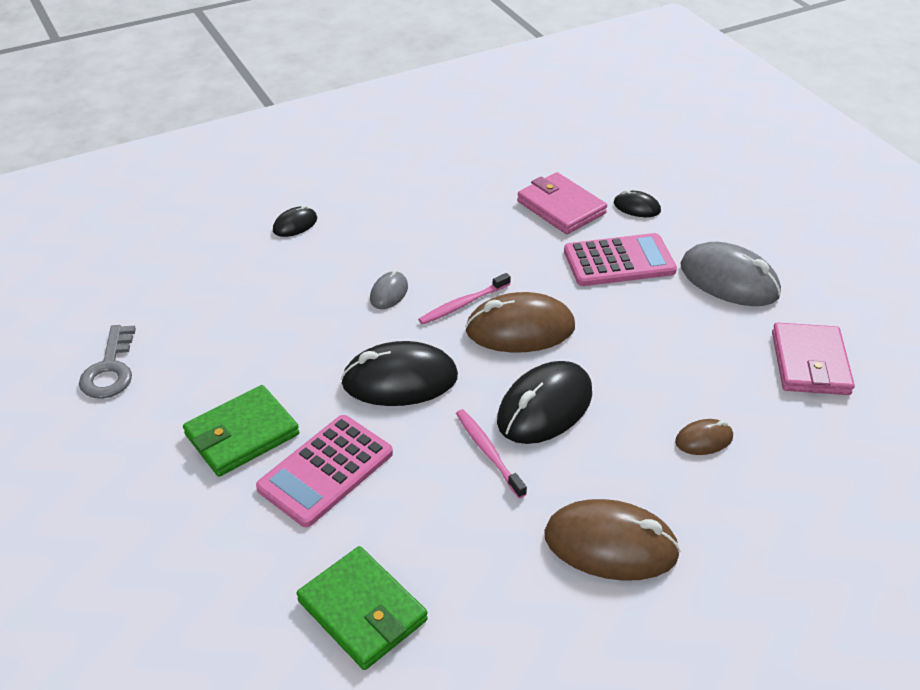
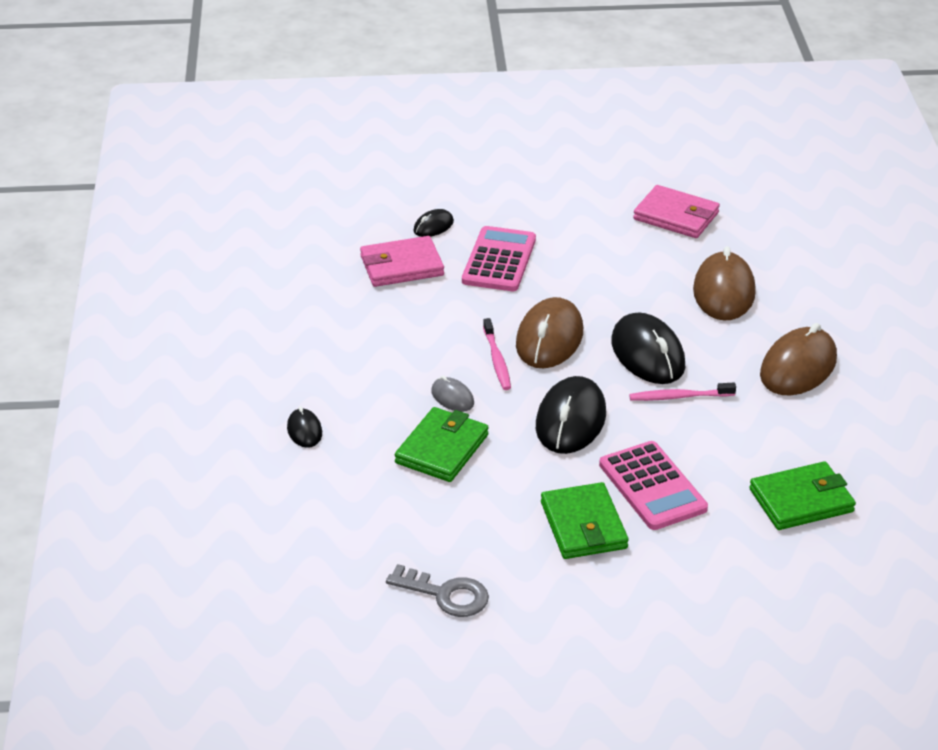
camera: 65 degrees left, 5 degrees down
(311, 308) = (442, 449): none -> green wallet
(704, 440) = (724, 292): brown mouse -> brown mouse, size x2.00
(729, 280) = (561, 216): grey mouse -> none

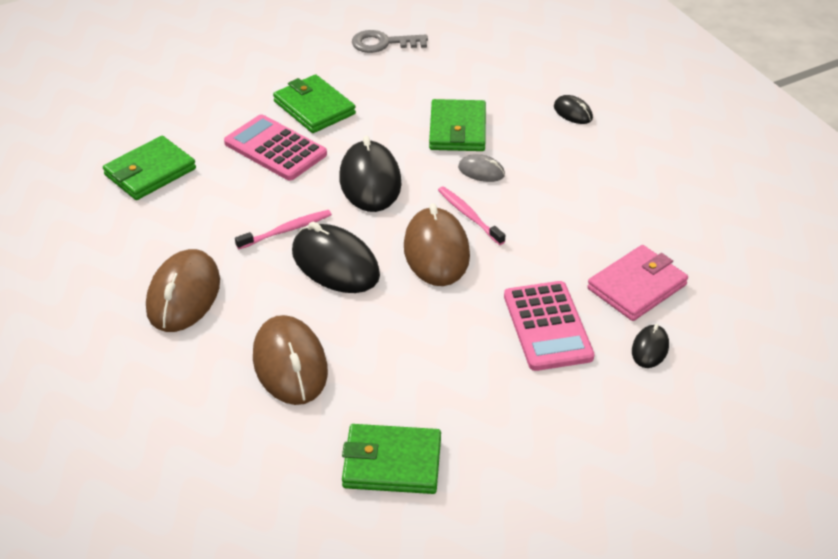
camera: 155 degrees right, 5 degrees up
(676, 216) = (392, 463): pink wallet -> green wallet

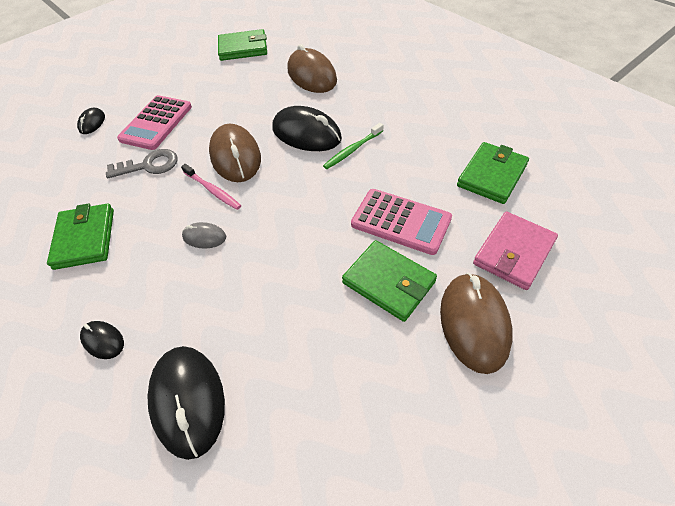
camera: 170 degrees right, 10 degrees up
(183, 295) = (397, 96): brown mouse -> brown mouse (474, 323)
(286, 230) = (352, 150): pink toothbrush -> green toothbrush
(370, 181) = (302, 206): black mouse -> black mouse (188, 401)
(383, 43) = (350, 426): grey key -> grey key (149, 165)
(457, 129) = (231, 285): green wallet -> green wallet (84, 238)
(548, 326) = (156, 123): pink calculator -> pink calculator turned 135 degrees counterclockwise
(636, 287) = (89, 160): pink wallet -> pink wallet (514, 252)

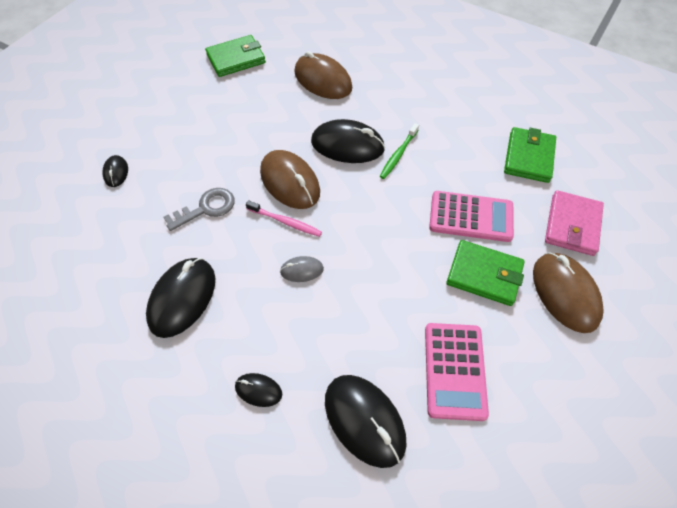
camera: 20 degrees left, 5 degrees up
(84, 238) = (182, 298): green wallet -> black mouse
(156, 123) = (188, 160): pink calculator -> pink calculator (455, 370)

